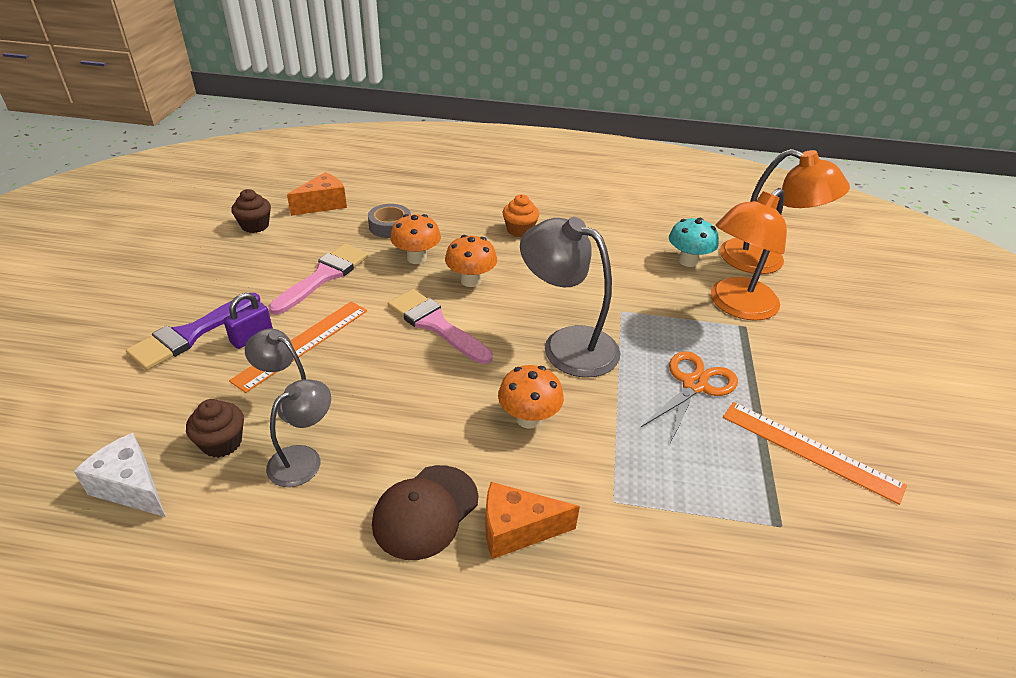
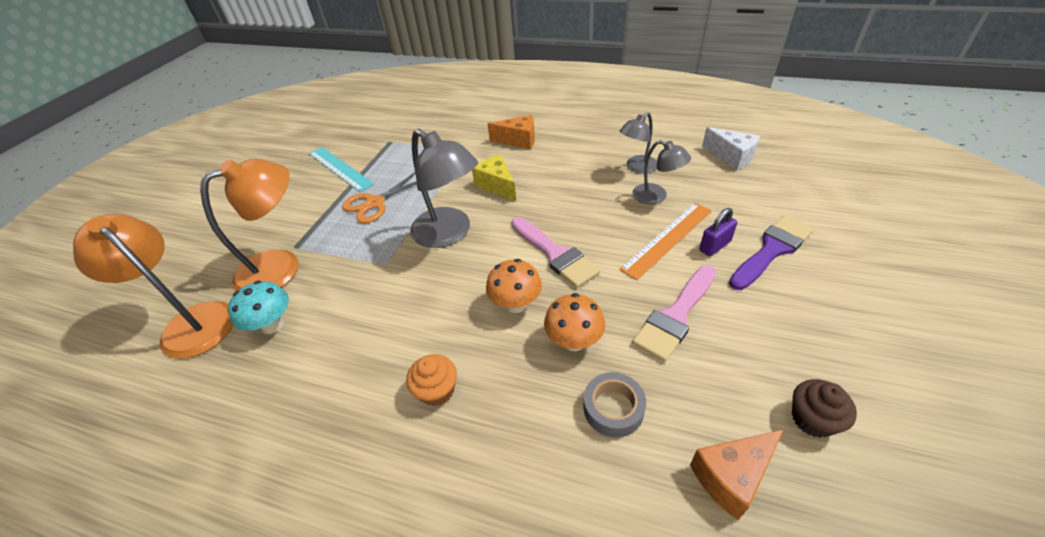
camera: 165 degrees left, 5 degrees up
(222, 443) = (692, 176): brown cupcake -> none
(425, 511) = (564, 147): brown cap -> none
(528, 418) = (497, 185): orange mushroom -> yellow cheese
(810, 450) = (340, 168): orange ruler -> turquoise ruler

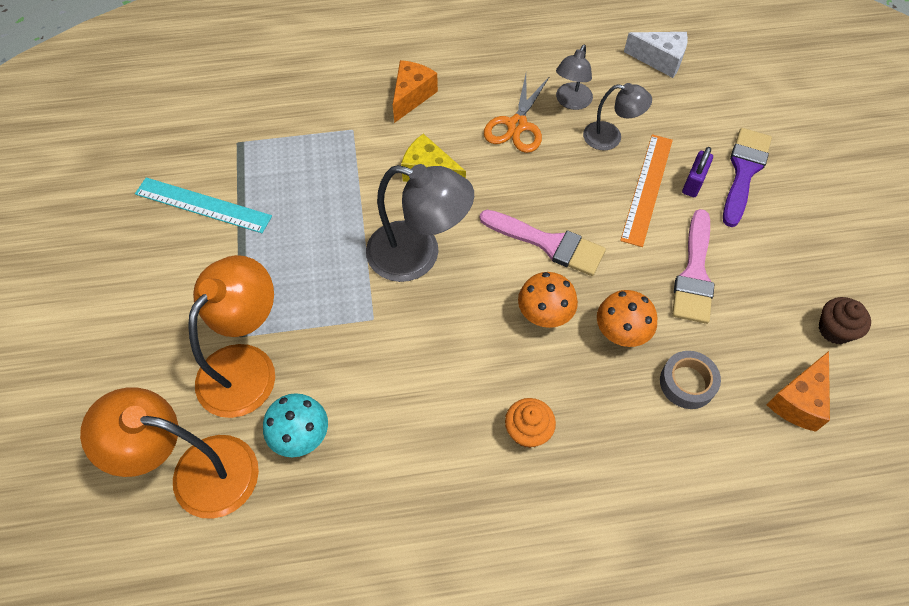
camera: 30 degrees left, 15 degrees up
(375, 203) = (295, 243): orange scissors -> orange scissors (517, 125)
(518, 140) = (411, 96): orange cheese -> orange cheese turned 45 degrees counterclockwise

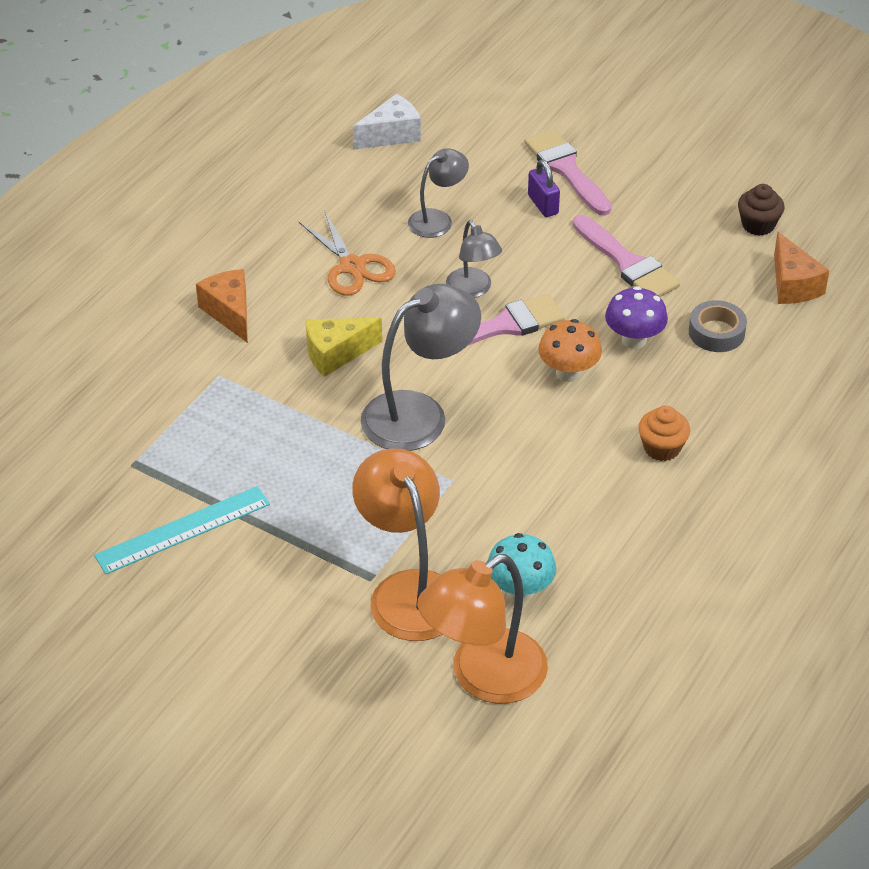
camera: 50 degrees left, 15 degrees down
(571, 102) = (369, 217): grey lamp -> grey lamp (473, 290)
(621, 333) = (634, 340): orange mushroom -> purple mushroom
(647, 188) = (516, 234): orange ruler -> none
(744, 171) = (566, 169): purple brush -> pink brush

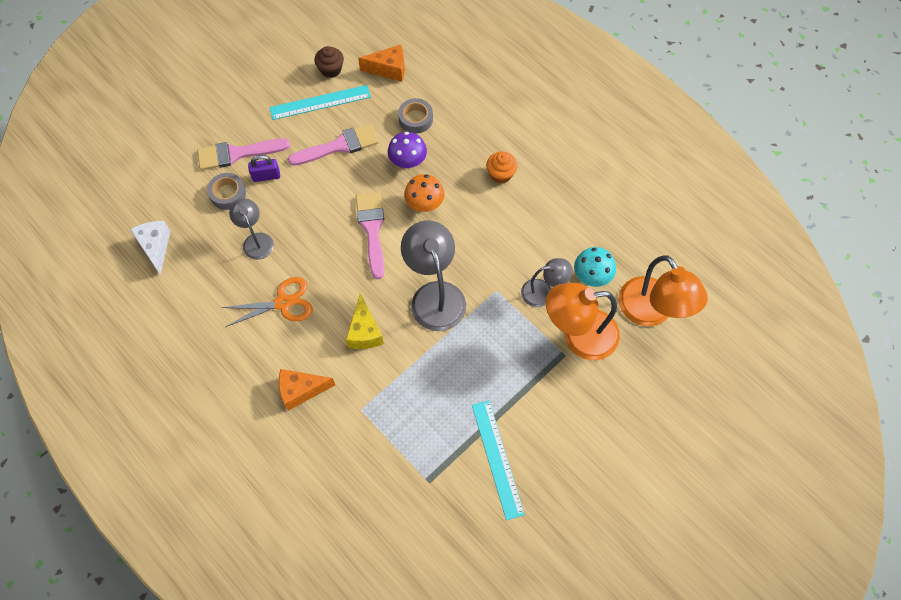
camera: 75 degrees left, 20 degrees up
(473, 290) = (332, 237): grey lamp -> grey lamp (543, 292)
(498, 177) = (228, 194): none -> grey tape
(693, 227) = (320, 102): none -> turquoise ruler

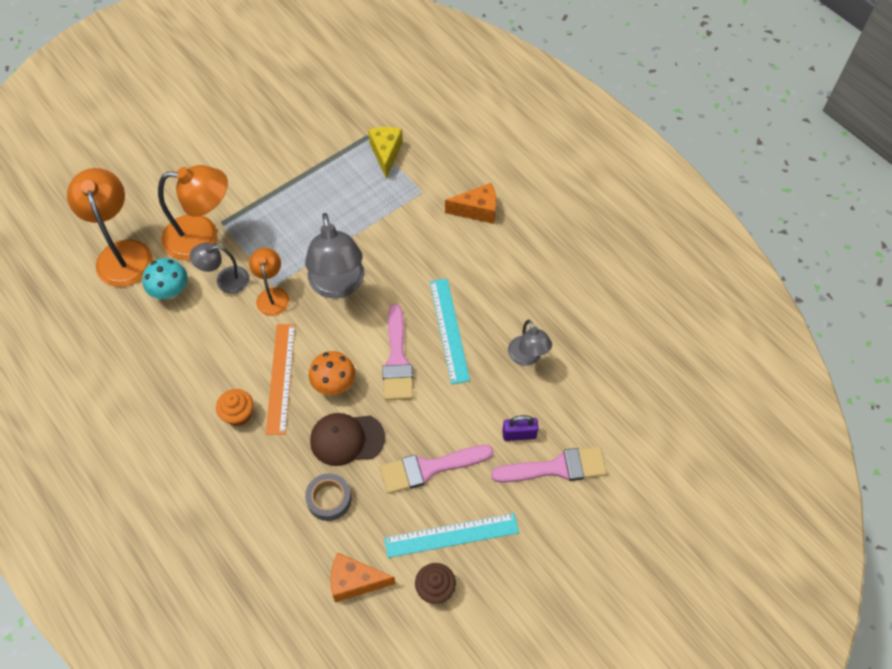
camera: 175 degrees left, 5 degrees down
(155, 247) = (639, 358): white cheese -> none
(228, 194) = (563, 415): grey tape -> none
(283, 303) = (496, 289): orange scissors -> none
(364, 331) = (413, 256): yellow cheese -> yellow cheese (386, 153)
(408, 162) = (347, 439): purple mushroom -> brown cap
(471, 206) = (281, 378): none -> orange ruler
(495, 280) = (272, 295): none -> orange lamp
(497, 458) = (304, 147): turquoise ruler -> turquoise ruler (449, 330)

